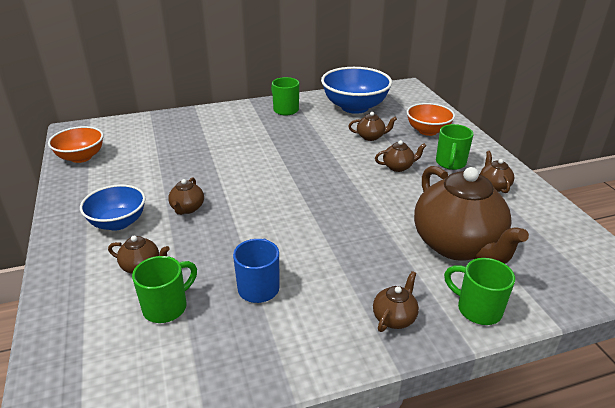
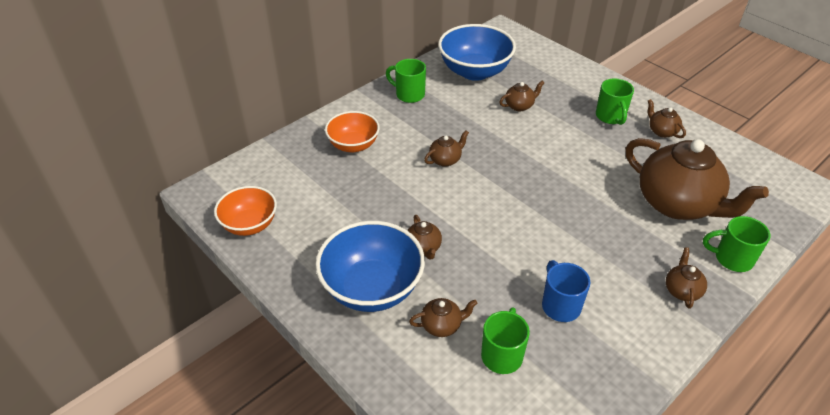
camera: 25 degrees left, 10 degrees up
(118, 222) = (372, 288): blue bowl -> blue bowl, size x1.59
(398, 167) = (571, 135): brown teapot -> brown teapot (445, 160)
(427, 131) = (564, 83): orange bowl -> orange bowl (353, 145)

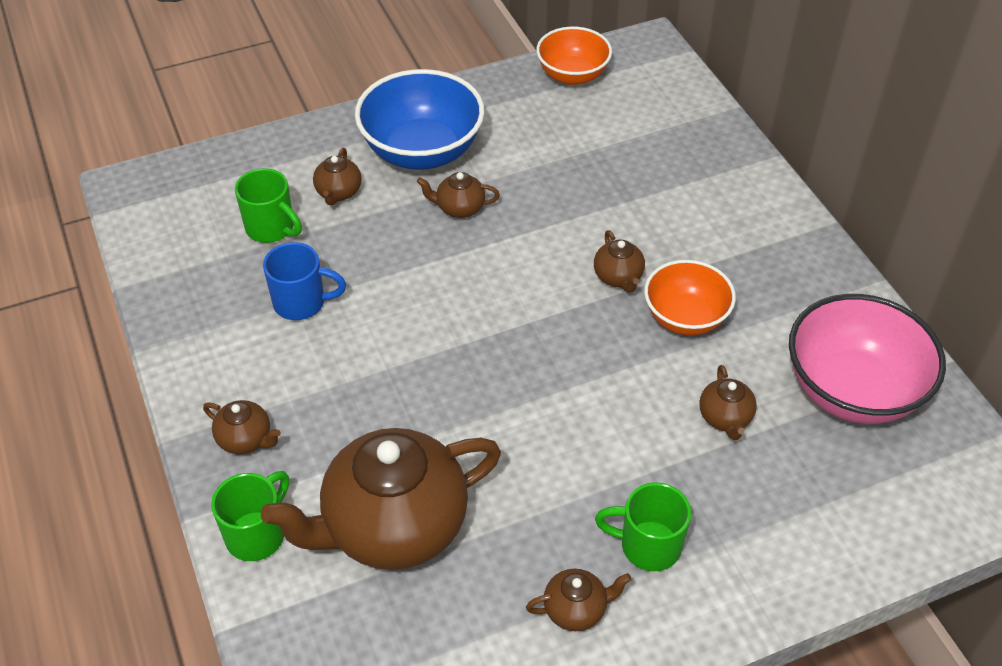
camera: 110 degrees right, 5 degrees up
(353, 145) = (690, 189): orange bowl -> orange bowl (685, 317)
(409, 94) = (802, 280): green mug -> none
(474, 71) = (852, 390): blue bowl -> pink bowl

